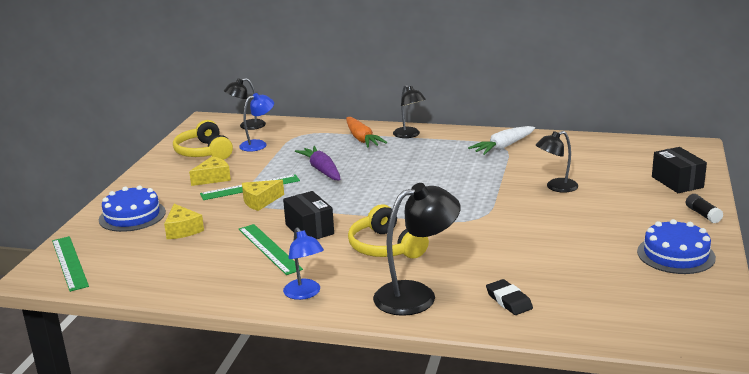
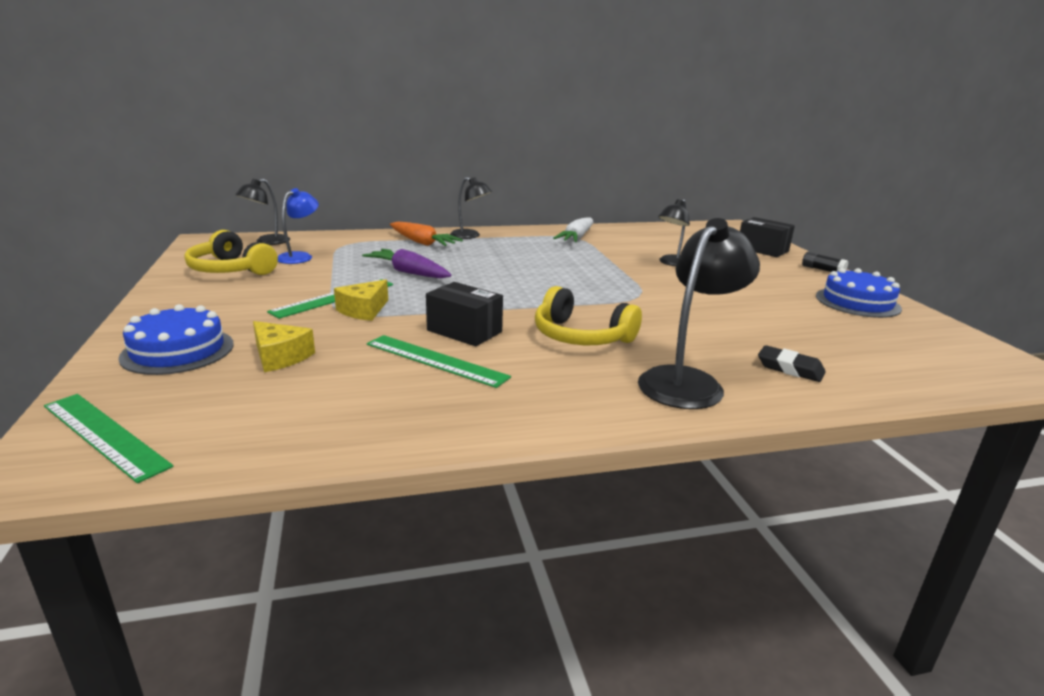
camera: 30 degrees left, 0 degrees up
(213, 178) = (270, 294): yellow cheese -> none
(305, 294) = (550, 406): blue lamp -> none

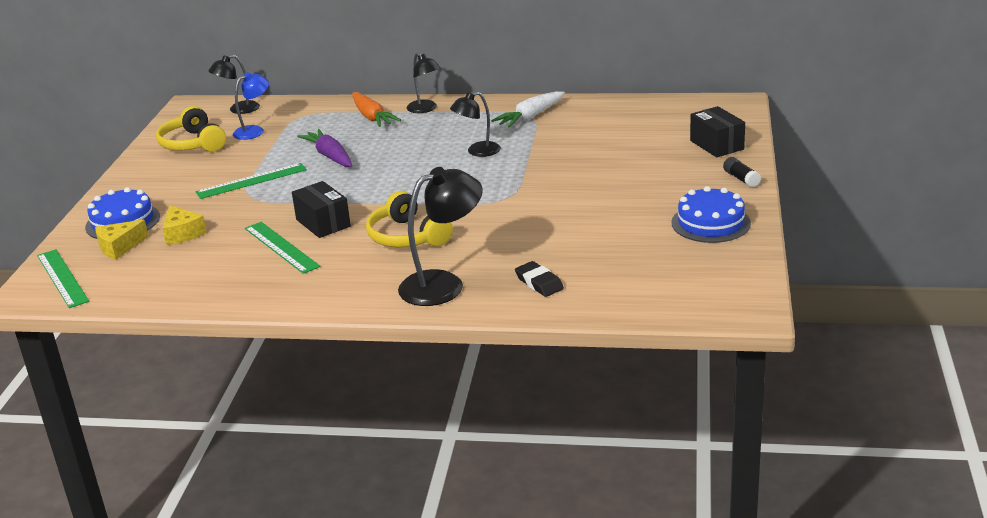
camera: 25 degrees right, 5 degrees up
(363, 310) = (265, 196): yellow cheese -> yellow cheese (119, 247)
(672, 263) = (588, 159): black lamp -> black lamp (477, 152)

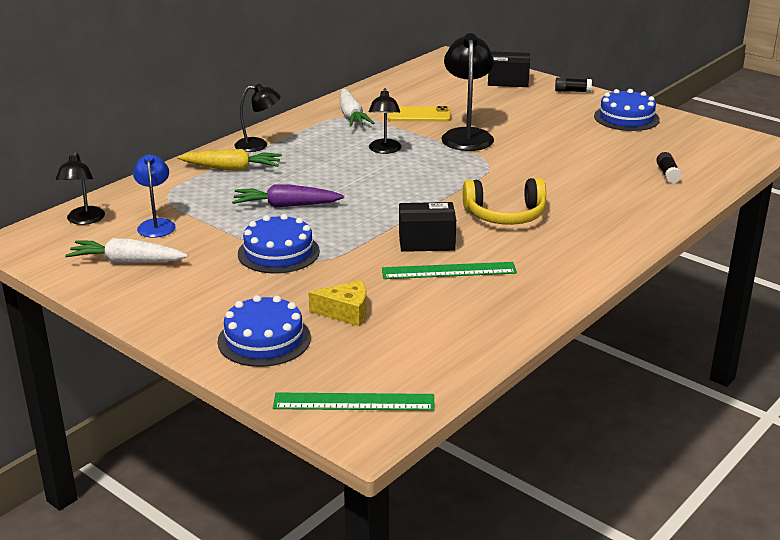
camera: 60 degrees left, 0 degrees up
(119, 247) = (325, 353): yellow cheese -> none
(192, 144) = (127, 261): yellow headphones -> white carrot
(251, 181) = (278, 252): green ruler -> blue cake
(372, 117) = (232, 168): orange carrot -> yellow carrot
(443, 284) = (609, 223): black lamp -> black lamp (467, 135)
(539, 283) = (649, 191): black eraser -> none
(572, 138) = (419, 115): none -> yellow phone
(592, 281) = (667, 174): none -> black glue stick

